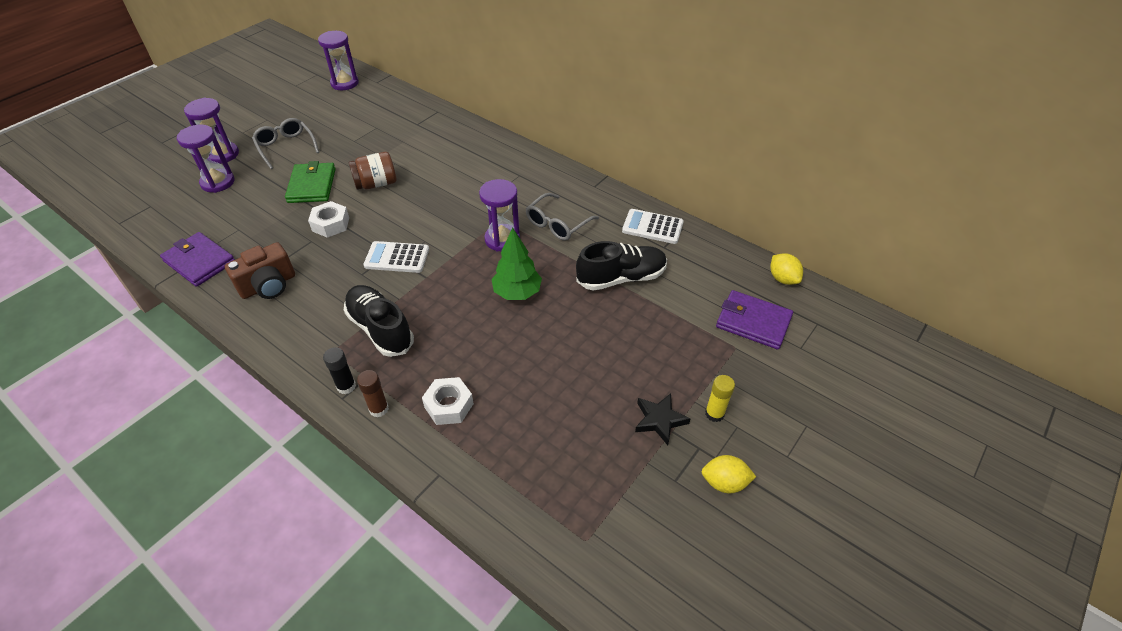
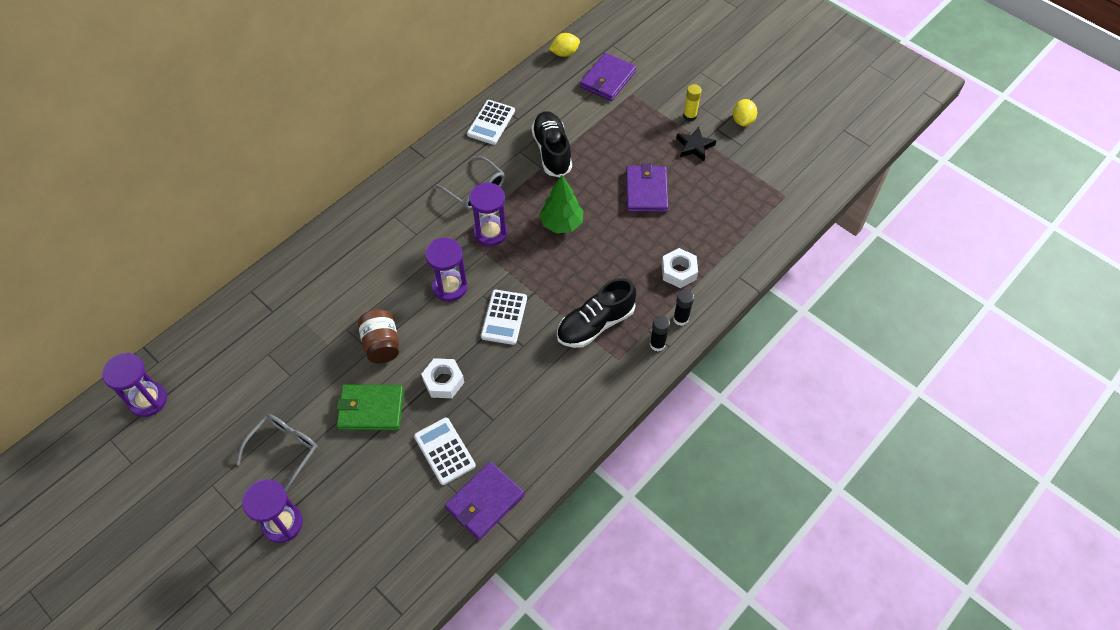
camera: 85 degrees left, 10 degrees up
(218, 182) = (342, 516): purple hourglass -> purple hourglass (450, 287)
(258, 232) = (444, 451): none -> white calculator
(268, 285) = (529, 426): brown camera -> none
(286, 147) = (284, 450): grey glasses -> grey glasses turned 150 degrees clockwise
(379, 409) = (680, 319): brown glue stick -> black glue stick
(574, 368) = (646, 191): none -> purple wallet

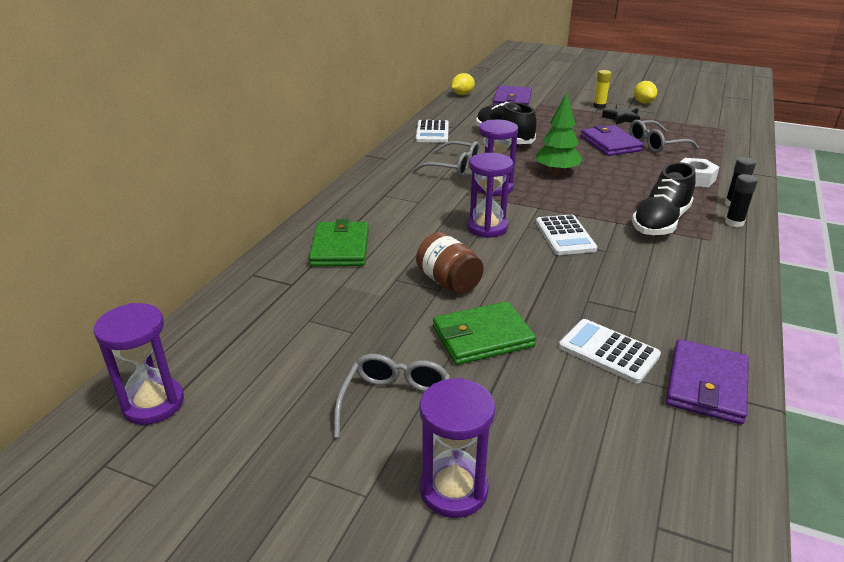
camera: 20 degrees left, 25 degrees down
(325, 278) = (340, 248): none -> green wallet
(443, 381) = (548, 294): white nut -> none
(690, 204) = (656, 144): none -> grey glasses

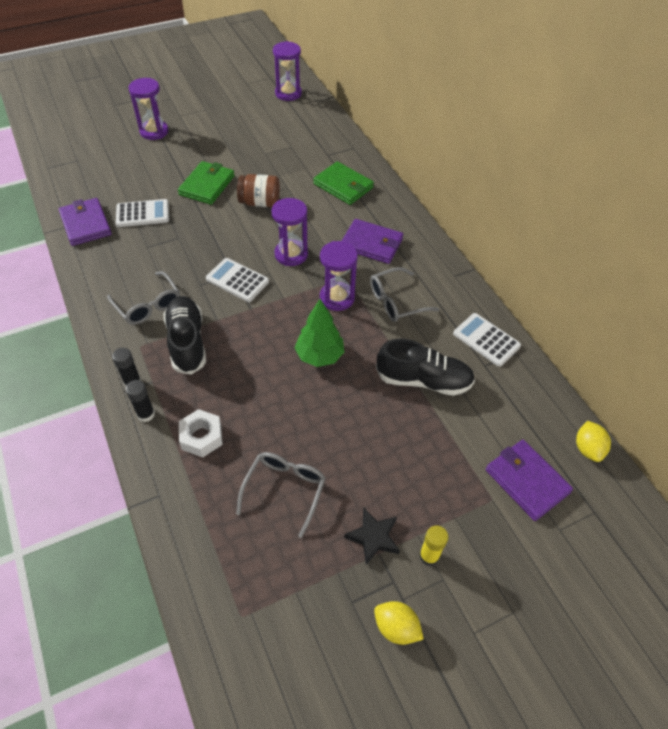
camera: 130 degrees right, 20 degrees up
(396, 405) = (206, 141): grey glasses -> grey glasses (148, 305)
(610, 144) = (326, 451): purple wallet -> purple wallet (371, 244)

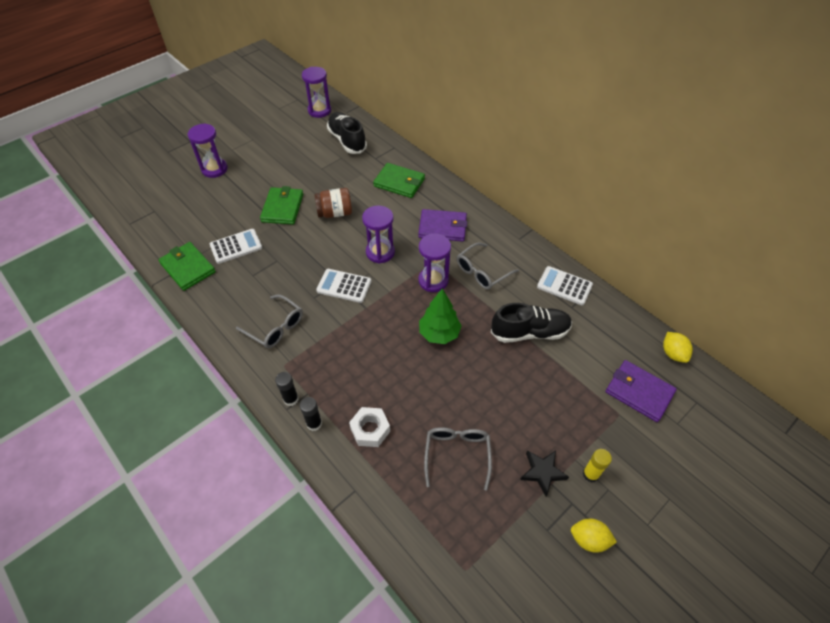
camera: 15 degrees left, 0 degrees up
(86, 224) = (188, 268): purple wallet -> green wallet
(187, 342) = (323, 351): black shoe -> black shoe (347, 140)

